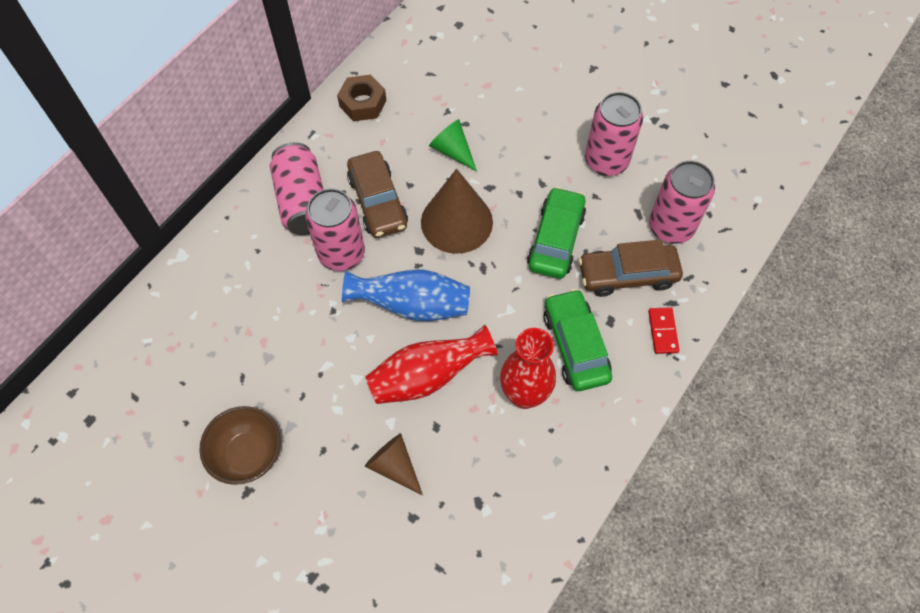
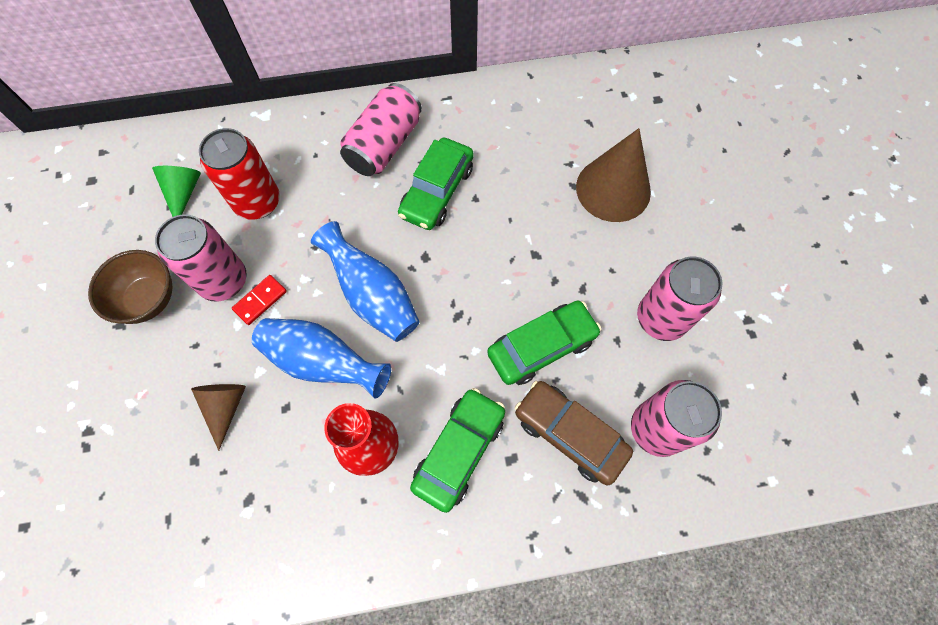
camera: 45 degrees right, 5 degrees up
(252, 318) = (257, 202): none -> red can
(341, 253) = (367, 208): pink can -> pink can (223, 280)
(363, 103) = (510, 104): brown nut -> none
(377, 202) = (437, 191): brown car -> green car
(428, 376) = (323, 362): red vase -> blue vase
(452, 151) = (538, 199): green cone -> green cone (183, 193)
(456, 222) = (478, 260): brown cone -> brown cone (613, 189)
(662, 331) = (546, 513): red domino -> red domino (260, 300)

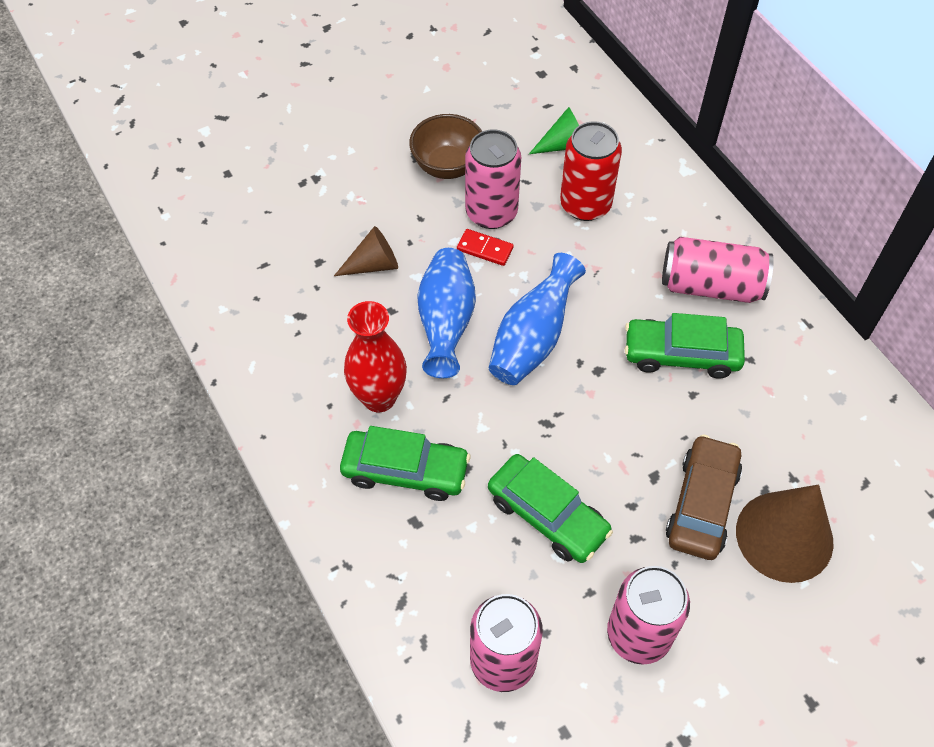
camera: 70 degrees right, 10 degrees down
(570, 434) = (462, 571): brown car -> brown car (702, 504)

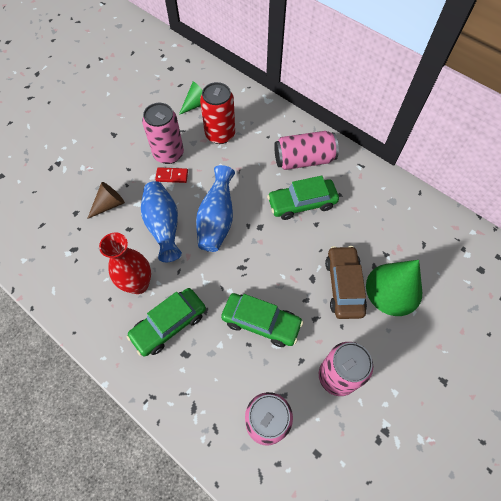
camera: 20 degrees left, 5 degrees up
(405, 471) = (169, 324): green car -> green car turned 150 degrees clockwise
(447, 166) = (134, 134): brown bowl -> none
(784, 536) = (394, 289): brown cone -> green cone

